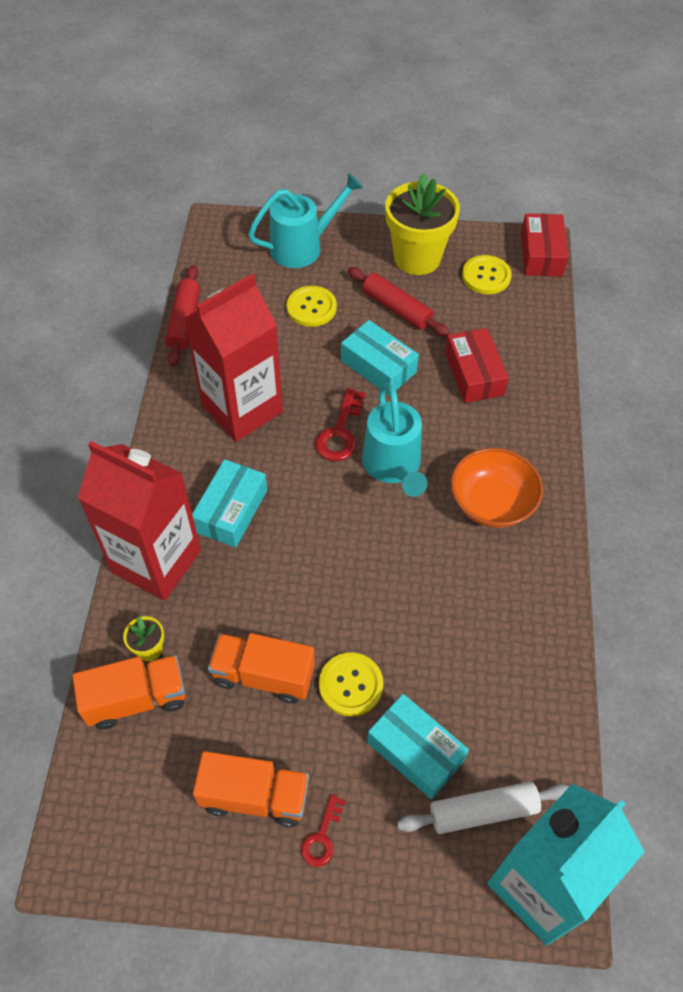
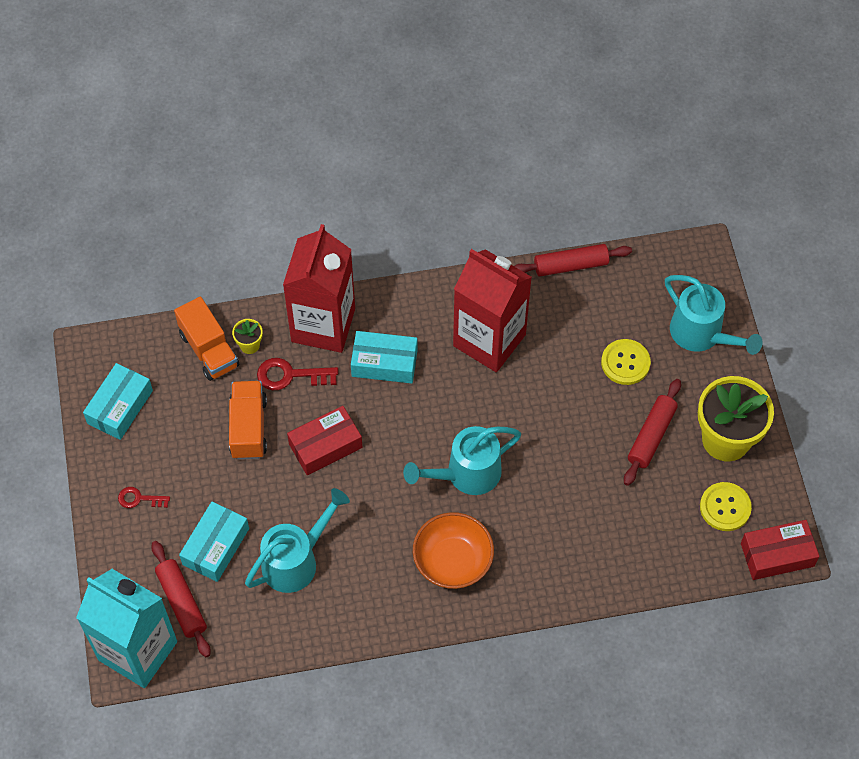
camera: 75 degrees right, 5 degrees up
(255, 796) = (157, 448): orange truck -> none
(340, 432) = (489, 423): red key -> red key (290, 375)
(351, 685) = (256, 489): yellow button -> none
(378, 366) = (574, 436): turquoise box -> turquoise box (120, 407)
(456, 660) = (296, 560): none -> turquoise watering can
(474, 374) = (593, 519): red box -> red box (325, 446)
(483, 811) = (181, 602): white rolling pin -> red rolling pin

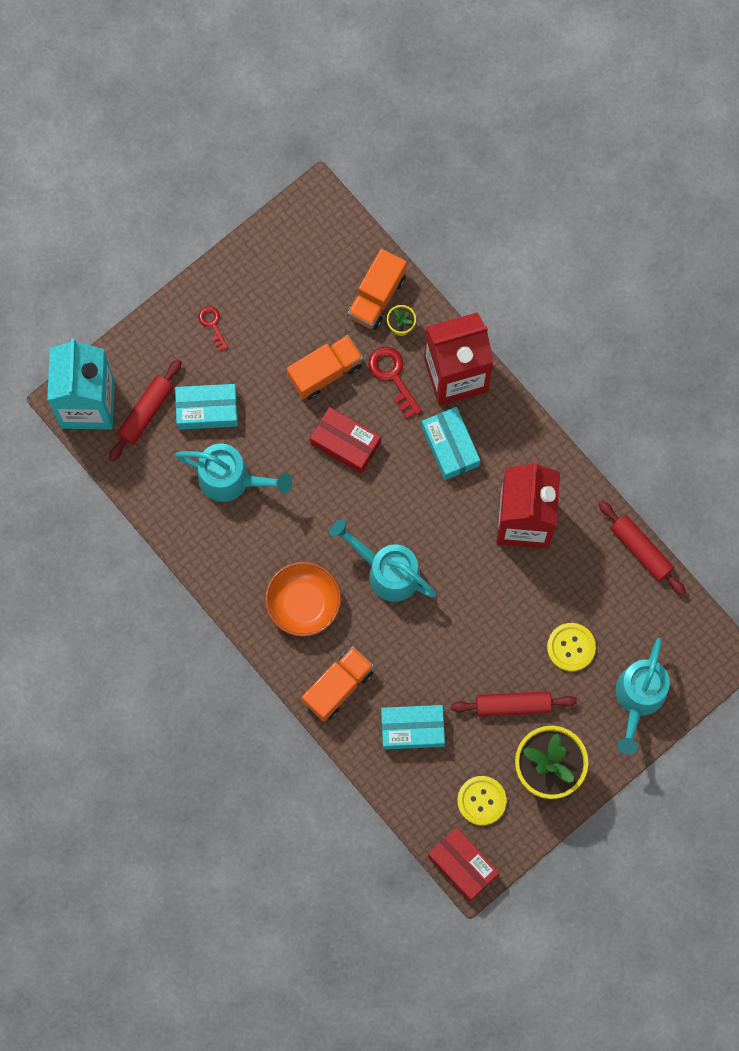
camera: 60 degrees right, 15 degrees up
(120, 407) = (283, 258): turquoise box -> turquoise box (412, 729)
(549, 572) = (338, 686): none -> orange truck

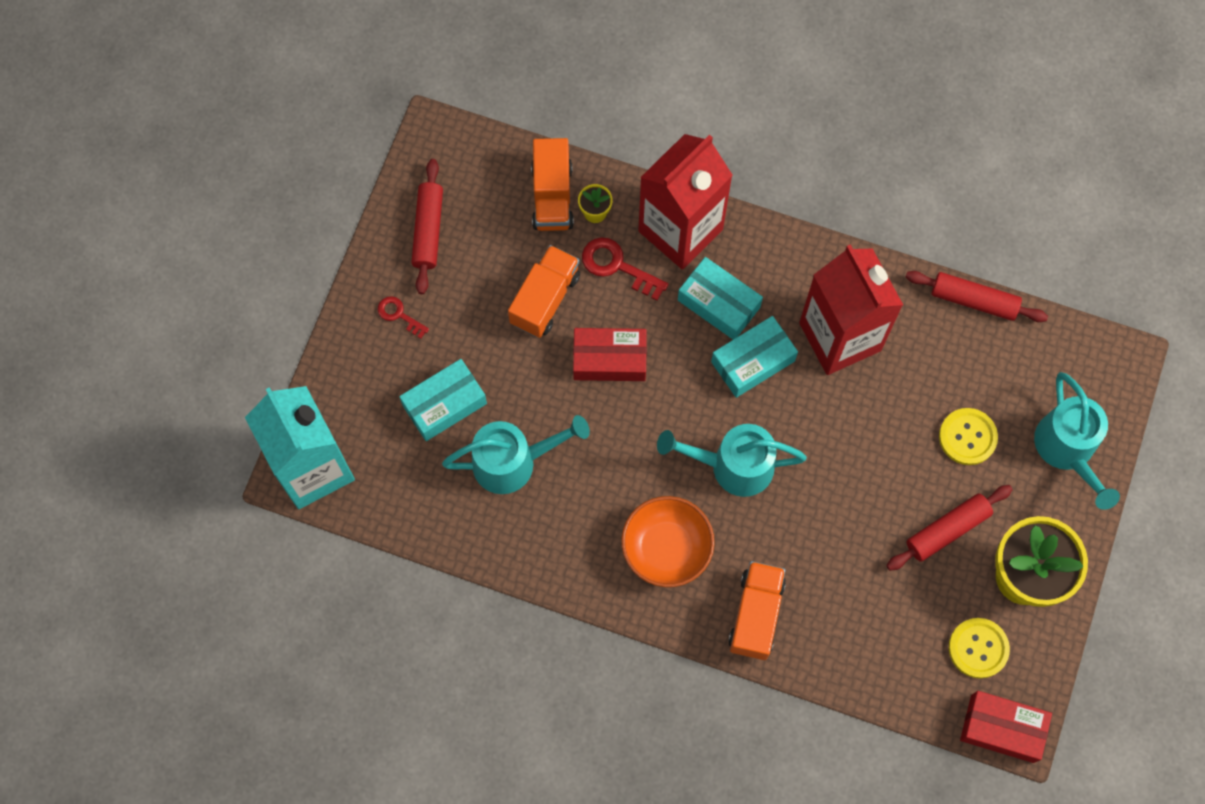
camera: 30 degrees left, 5 degrees down
(145, 412) = (380, 443): red rolling pin -> red rolling pin (428, 230)
(412, 729) = (860, 614): turquoise box -> turquoise box (753, 361)

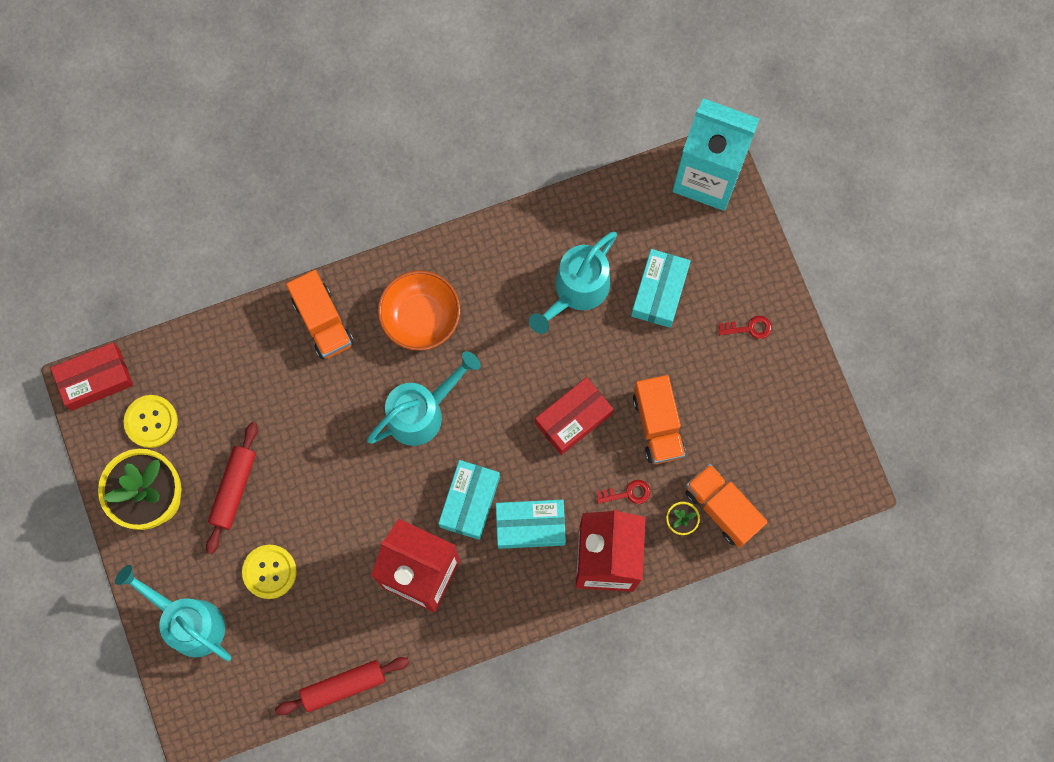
camera: 140 degrees right, 5 degrees up
(428, 230) = (787, 407): red rolling pin -> none
(617, 266) = (627, 493): red key -> red key, size x0.62

